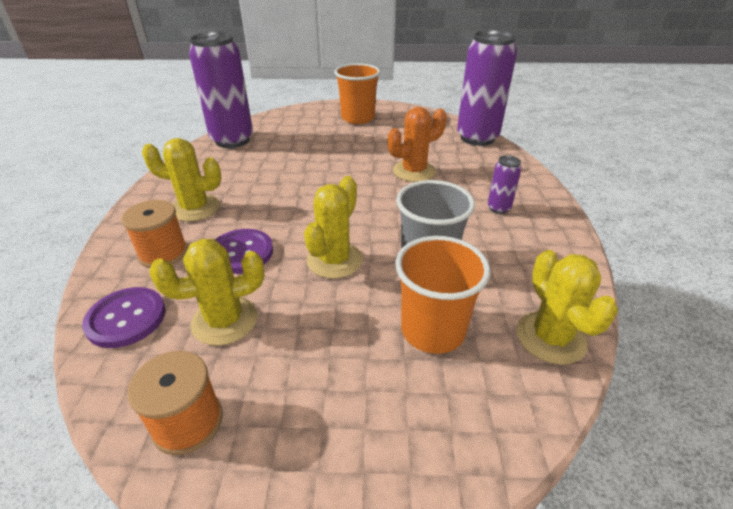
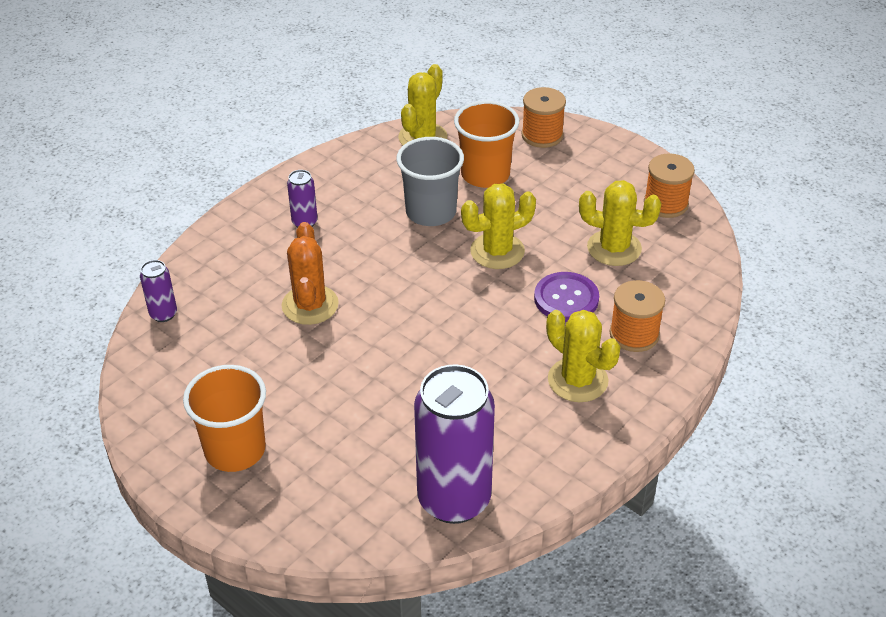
camera: 140 degrees left, 5 degrees up
(126, 318) = (684, 286): purple button -> none
(414, 171) = (310, 305): orange cactus -> orange cactus turned 75 degrees clockwise
(440, 441) = (542, 135): none -> orange spool
(477, 138) = (163, 314): purple can -> purple can, size x0.44

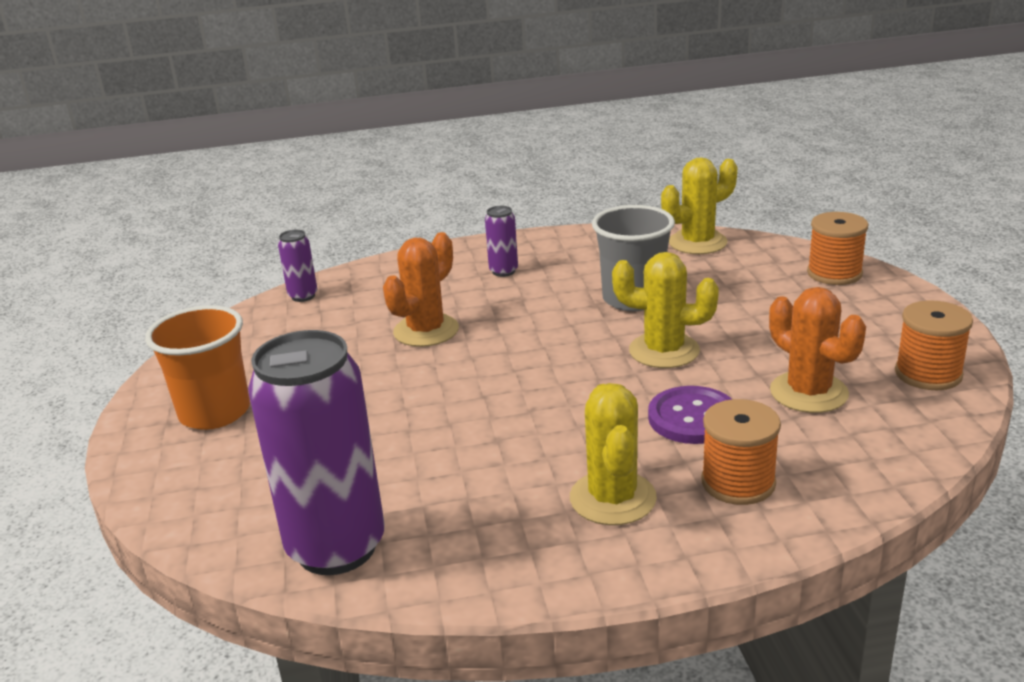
camera: 40 degrees right, 15 degrees down
(485, 174) = (729, 287): orange cup -> none
(614, 248) = (809, 393): yellow cactus -> orange cactus

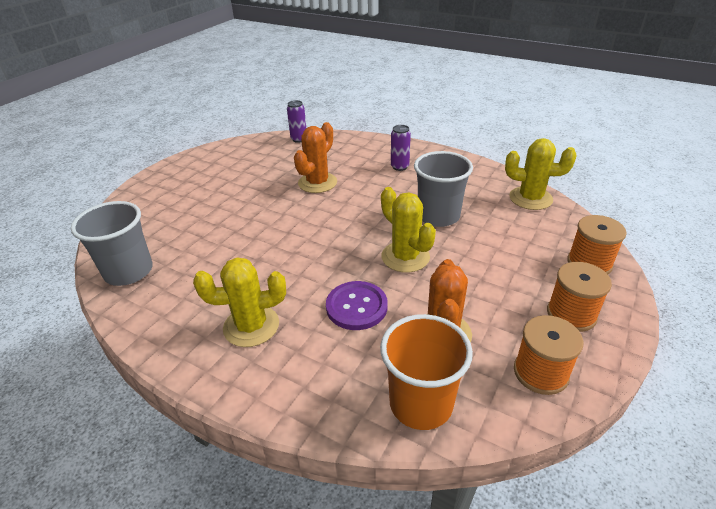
camera: 40 degrees right, 10 degrees up
(215, 412) = (189, 180): orange cup -> orange cup (421, 403)
(336, 547) = (129, 272): purple can -> grey cup
(426, 331) = (317, 183): orange cactus -> orange cactus turned 45 degrees counterclockwise
(612, 498) = (251, 326): yellow cactus -> yellow cactus turned 45 degrees clockwise
(738, 482) = (317, 362): orange spool -> orange spool (571, 314)

